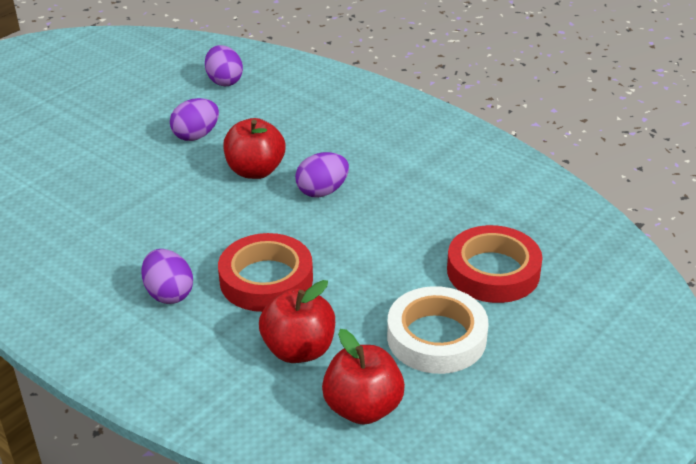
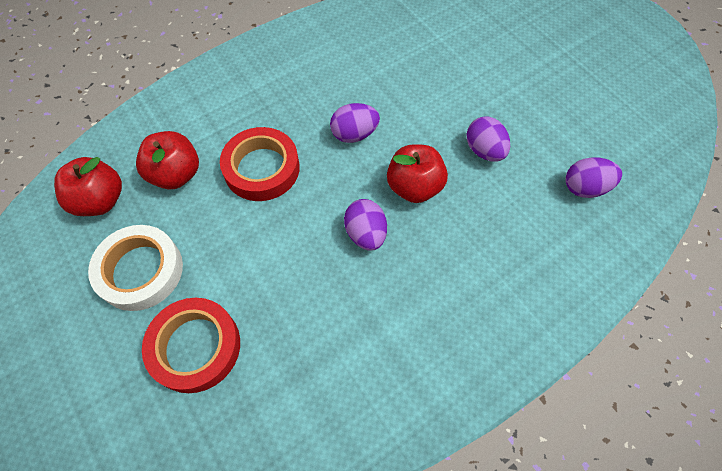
camera: 105 degrees right, 25 degrees up
(169, 293) = (272, 107): purple egg -> purple egg (354, 134)

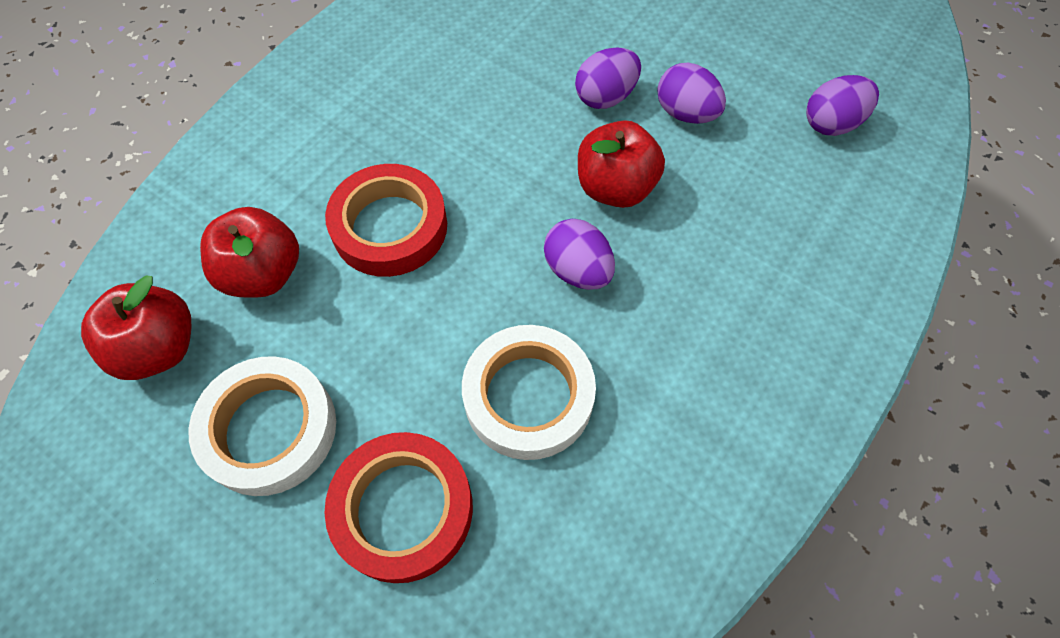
camera: 20 degrees left, 0 degrees up
(299, 304) = (528, 396): none -> white tape
(354, 134) = (502, 142): purple egg -> purple egg (605, 97)

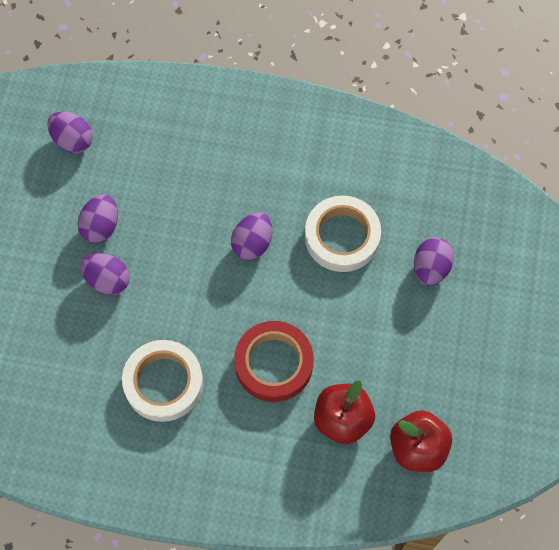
camera: 115 degrees left, 5 degrees up
(269, 429) = (428, 356): white tape -> white tape (163, 383)
(403, 509) = (430, 268): red tape -> purple egg
(615, 188) = (182, 246): red apple -> none

